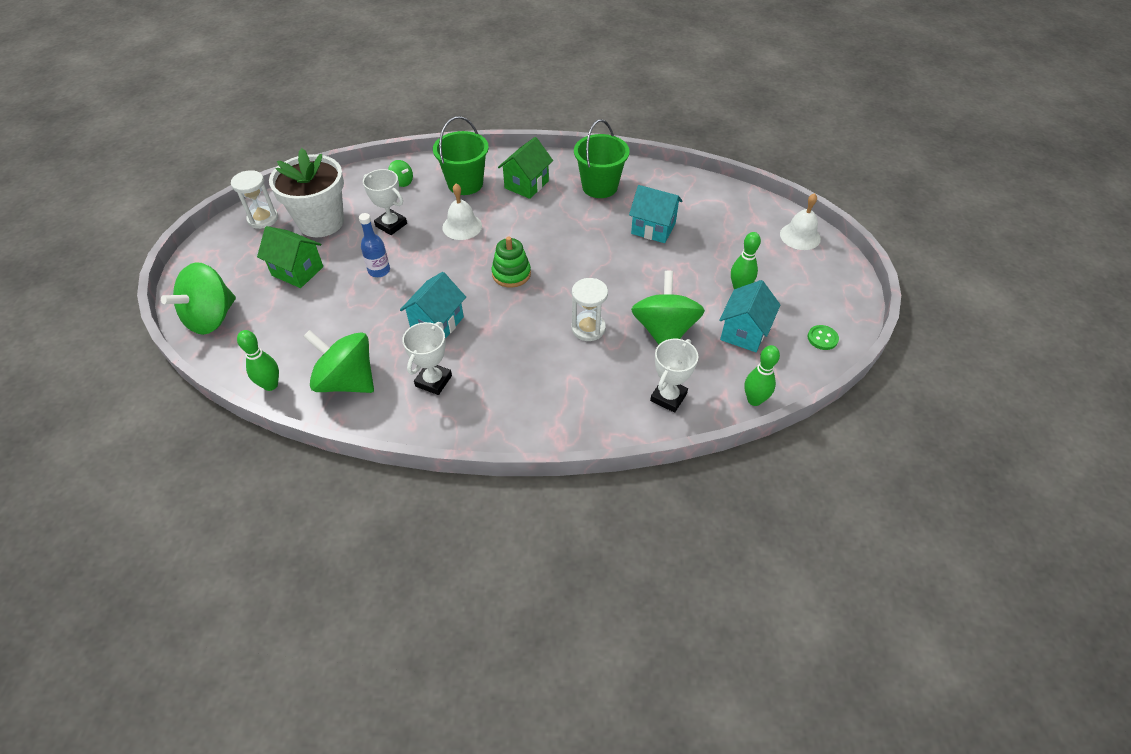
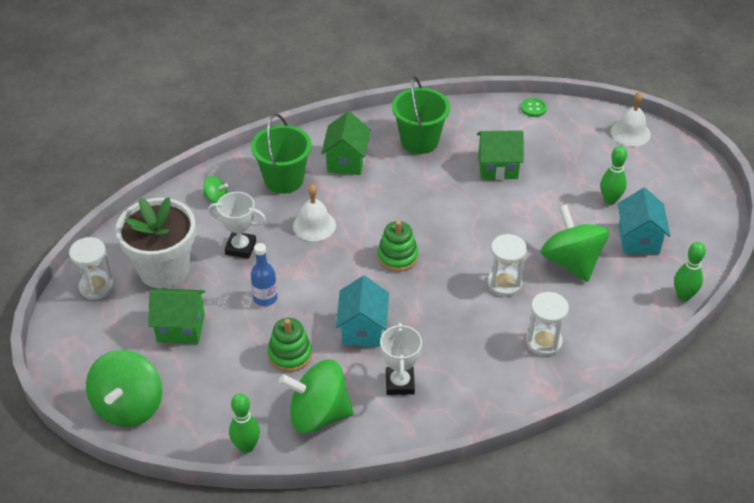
camera: 25 degrees left, 5 degrees down
(363, 323) = (290, 354): none -> green stacking toy
(587, 393) = (544, 342): none -> white hourglass
(653, 228) = (498, 167): turquoise house -> green house
(668, 397) = (613, 320): white trophy -> none
(822, 338) = (704, 222): green button -> green button (533, 108)

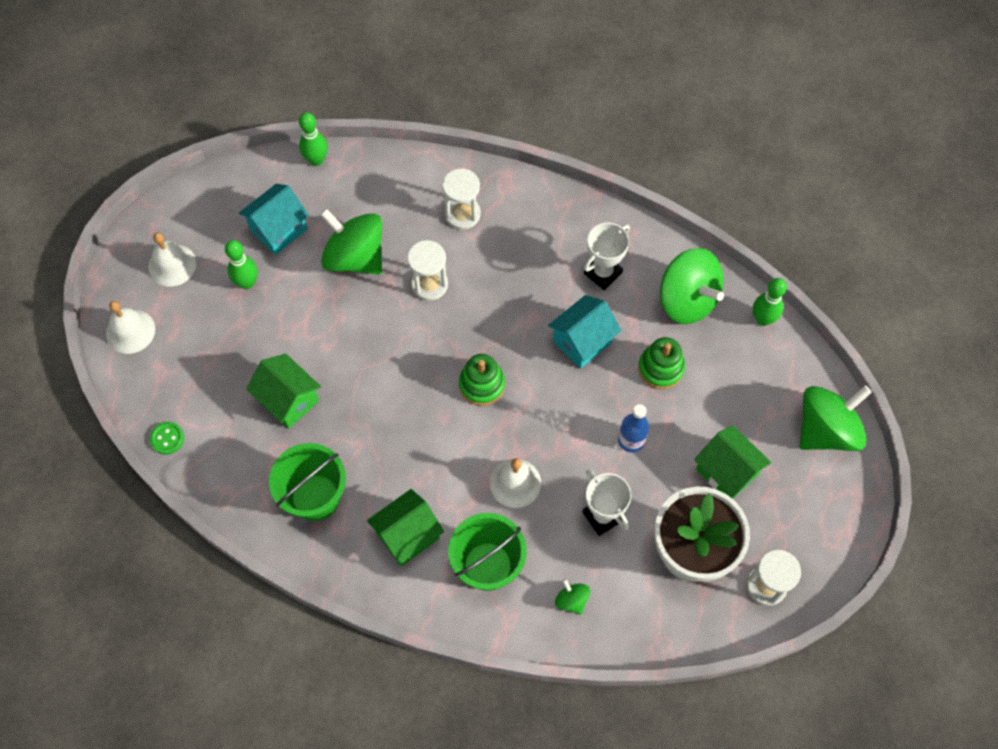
camera: 135 degrees left, 20 degrees up
(571, 262) = (355, 257): green spinning top -> green spinning top turned 105 degrees clockwise
(664, 176) = (172, 265): none -> white bell

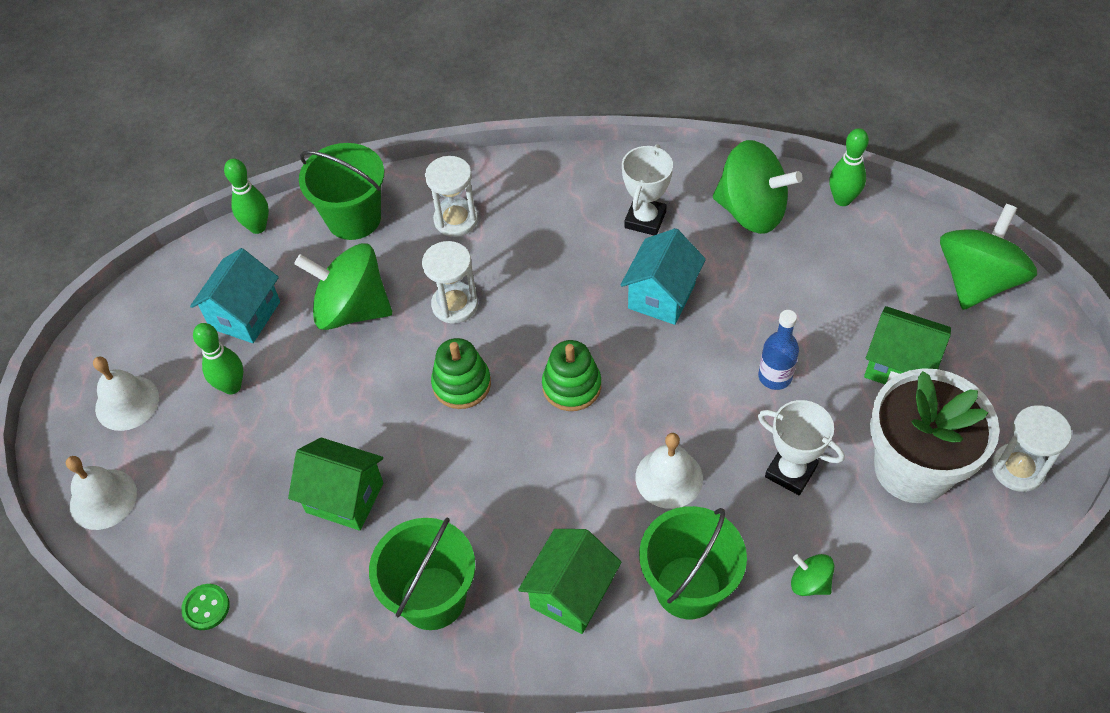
camera: 20 degrees left, 10 degrees down
(388, 182) = (354, 218): none -> green bucket
(661, 368) = (763, 289): green stacking toy -> green stacking toy (461, 384)

